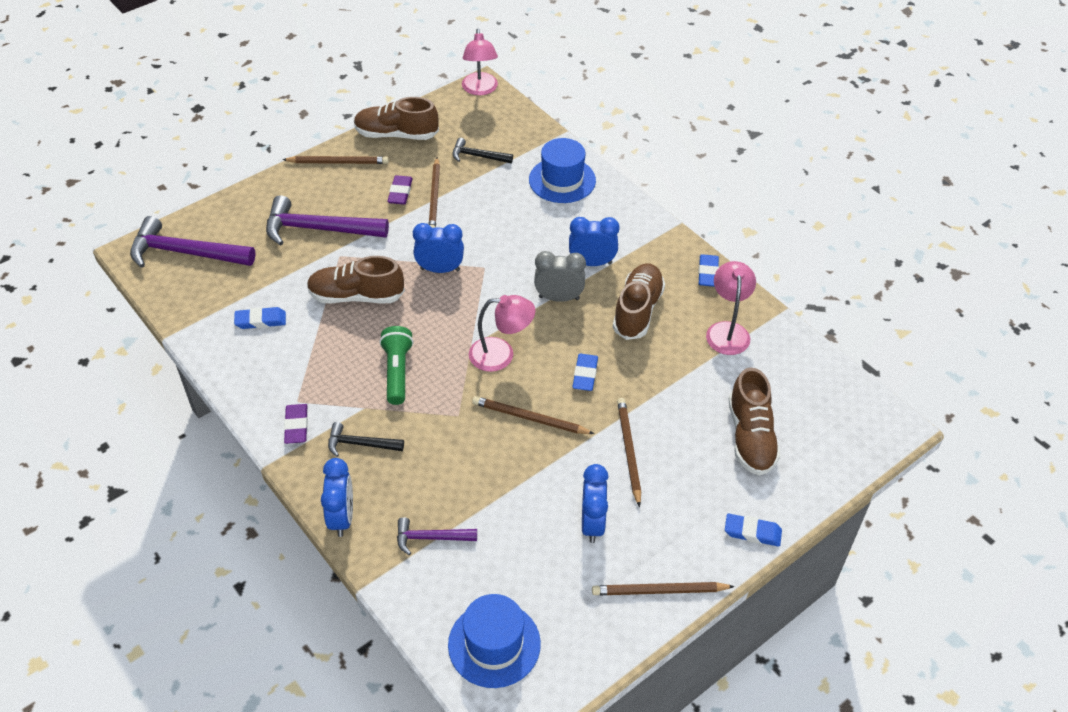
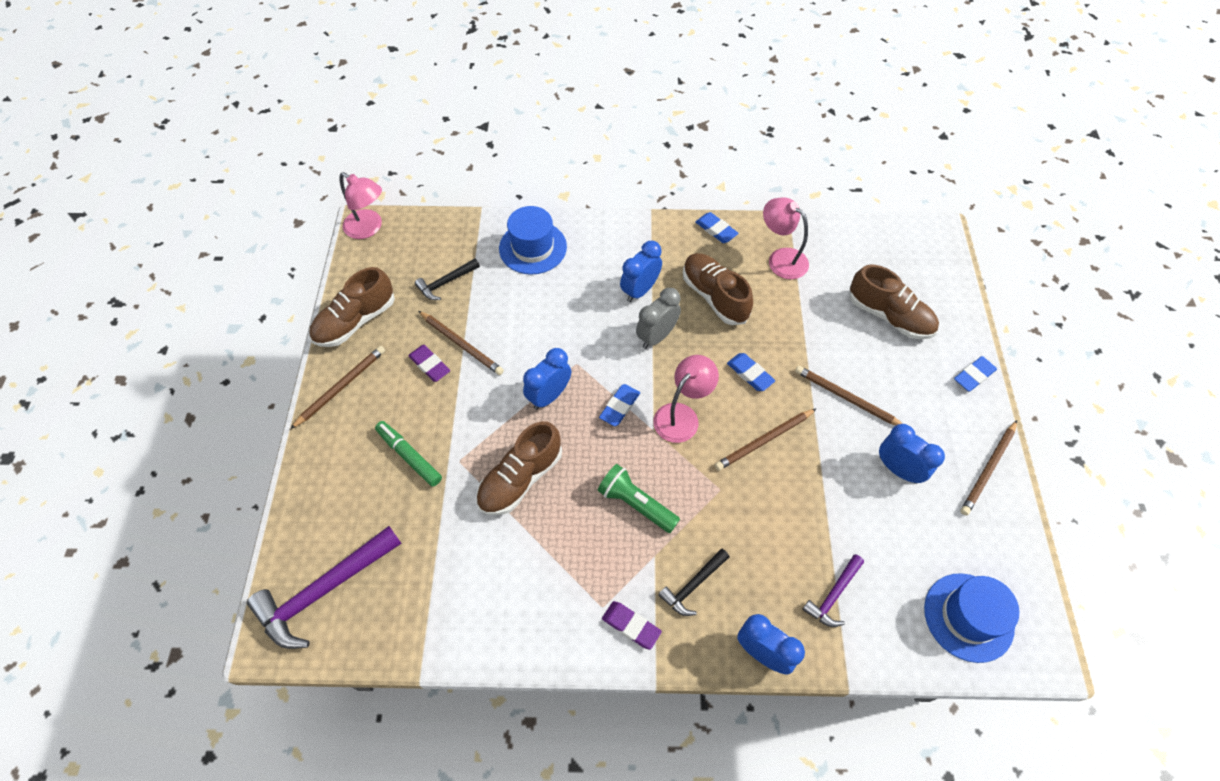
camera: 50 degrees left, 10 degrees up
(261, 320) = (477, 577): blue eraser -> blue eraser (619, 407)
(319, 229) = (409, 456): purple hammer -> green marker

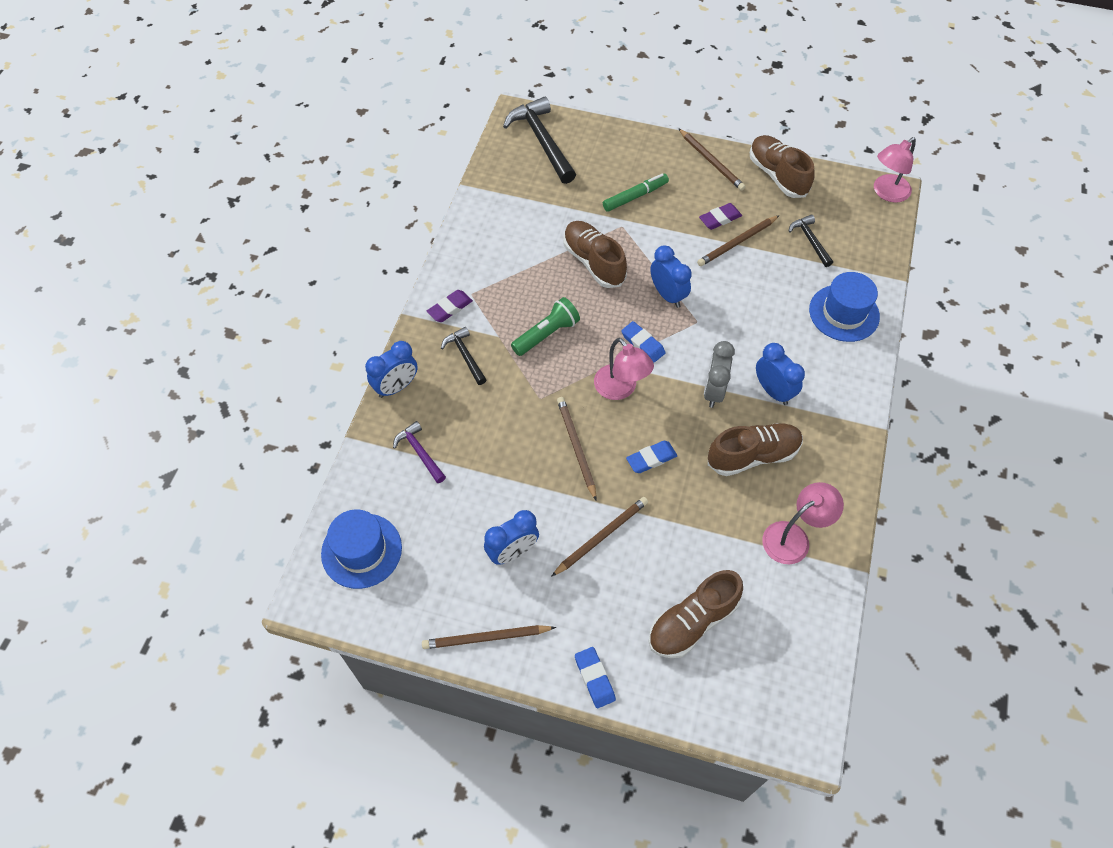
camera: 105 degrees right, 0 degrees up
(324, 590) = (542, 141): purple hammer -> black hammer
(656, 336) = (713, 391): grey clock -> grey clock turned 135 degrees counterclockwise
(716, 230) = (846, 484): blue eraser -> none
(988, 469) = (486, 638): brown pencil -> brown pencil turned 60 degrees counterclockwise

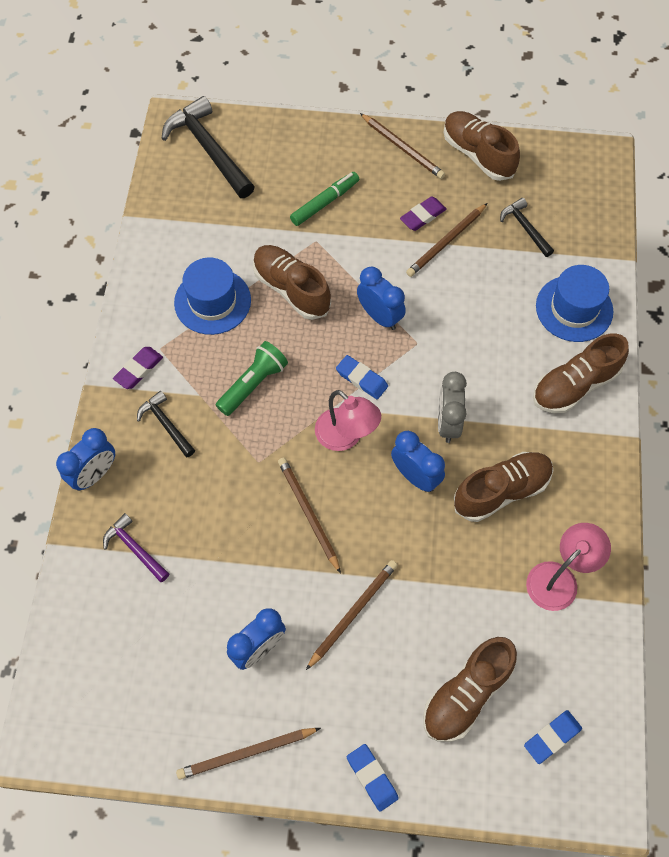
camera: 10 degrees left, 5 degrees up
(361, 550) = (90, 676): blue hat -> blue hat (212, 301)
(651, 458) = (392, 513): blue eraser -> blue eraser (552, 737)
(773, 391) = (512, 412): blue clock -> blue clock (415, 476)
(834, 377) = (575, 385): none -> brown shoe
(886, 193) = (599, 159): pink lamp -> none

